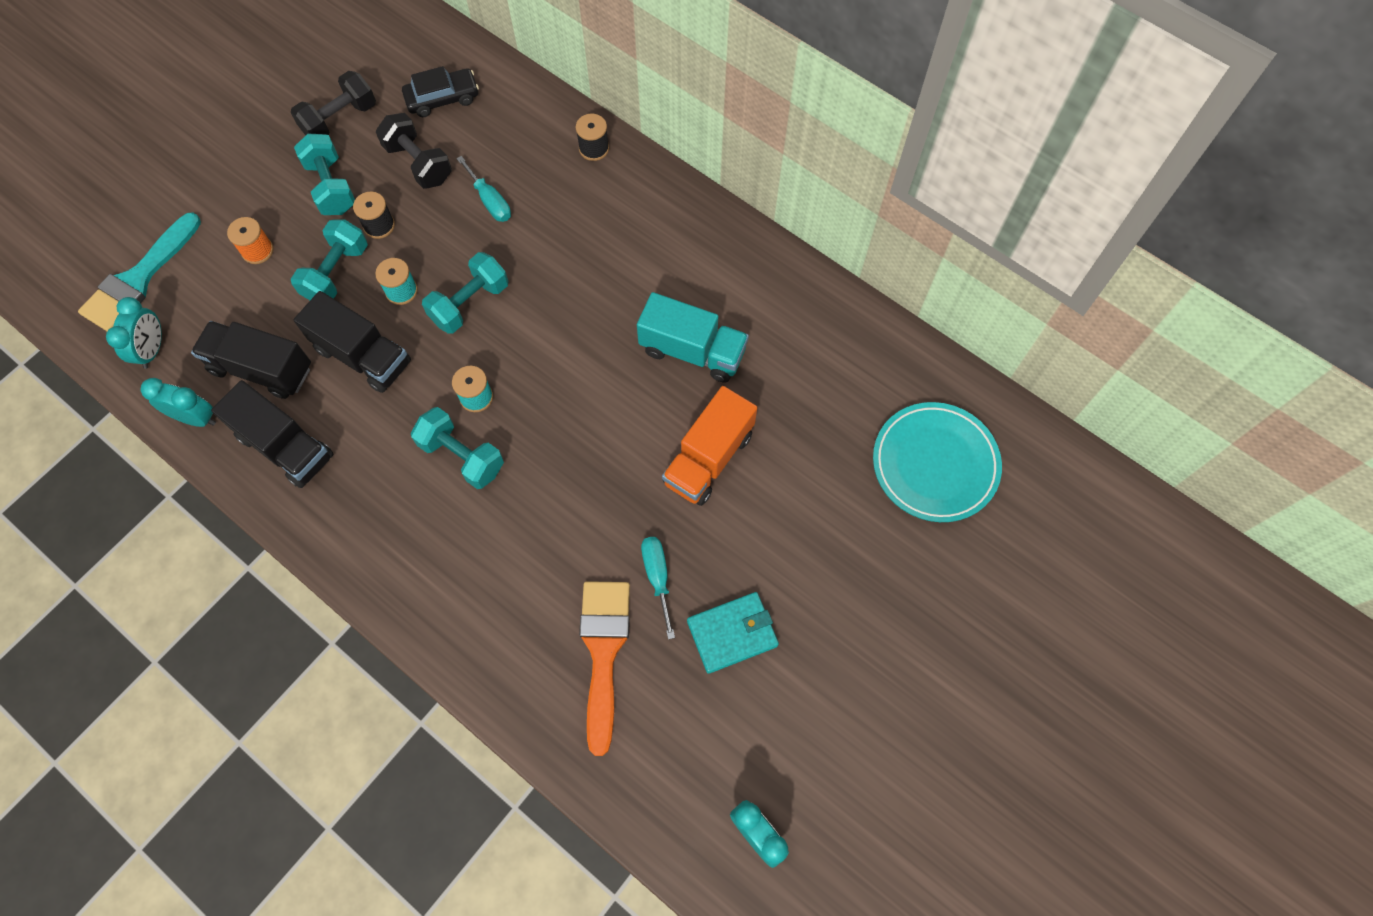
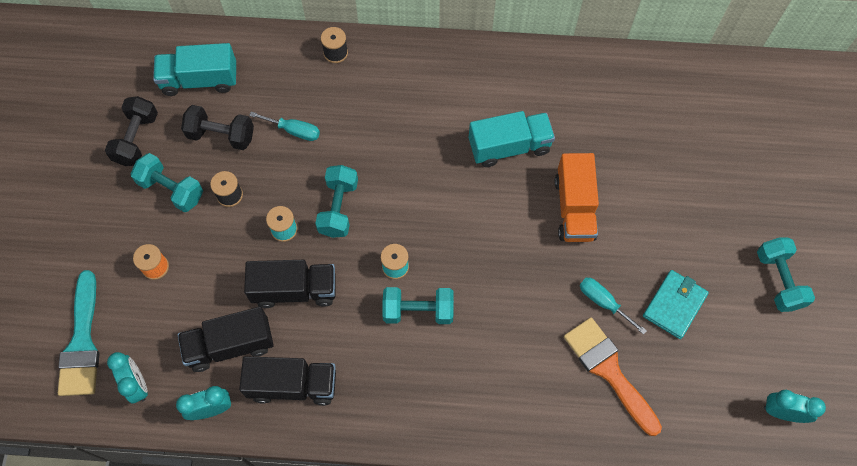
camera: 35 degrees left, 0 degrees up
(336, 273) = (227, 246): turquoise dumbbell -> turquoise dumbbell (778, 280)
(442, 98) = (200, 80): black car -> turquoise truck
(935, 464) = (707, 123): turquoise plate -> none

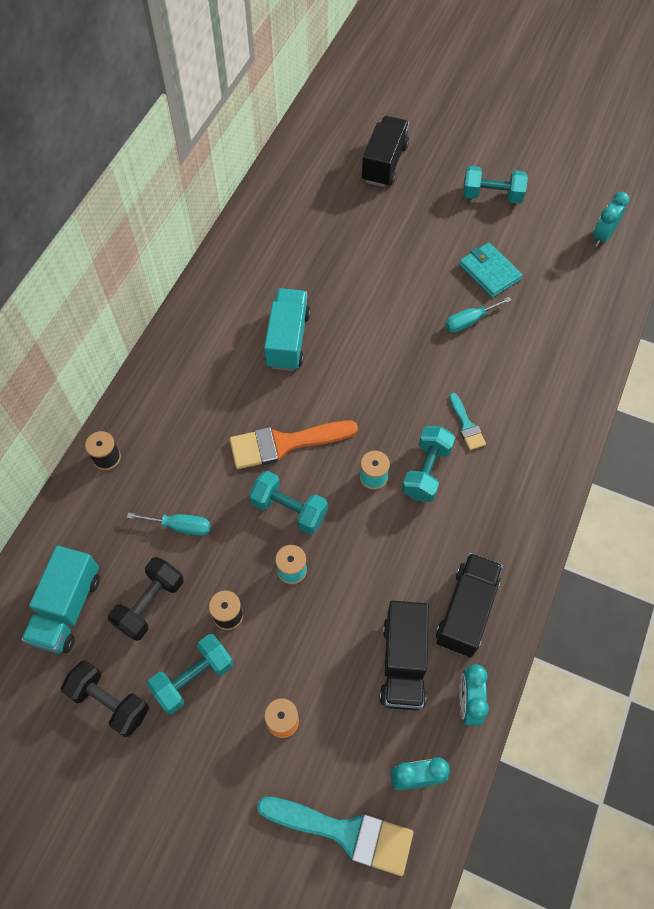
camera: 70 degrees left, 5 degrees down
(294, 131) = (180, 526): turquoise screwdriver -> turquoise screwdriver turned 60 degrees clockwise
(294, 290) = (364, 579): black truck -> black truck (384, 163)
(481, 333) = (466, 425): none -> turquoise brush
(574, 208) = (371, 311): orange truck -> none
(609, 370) = (532, 339): orange brush -> orange brush (284, 443)

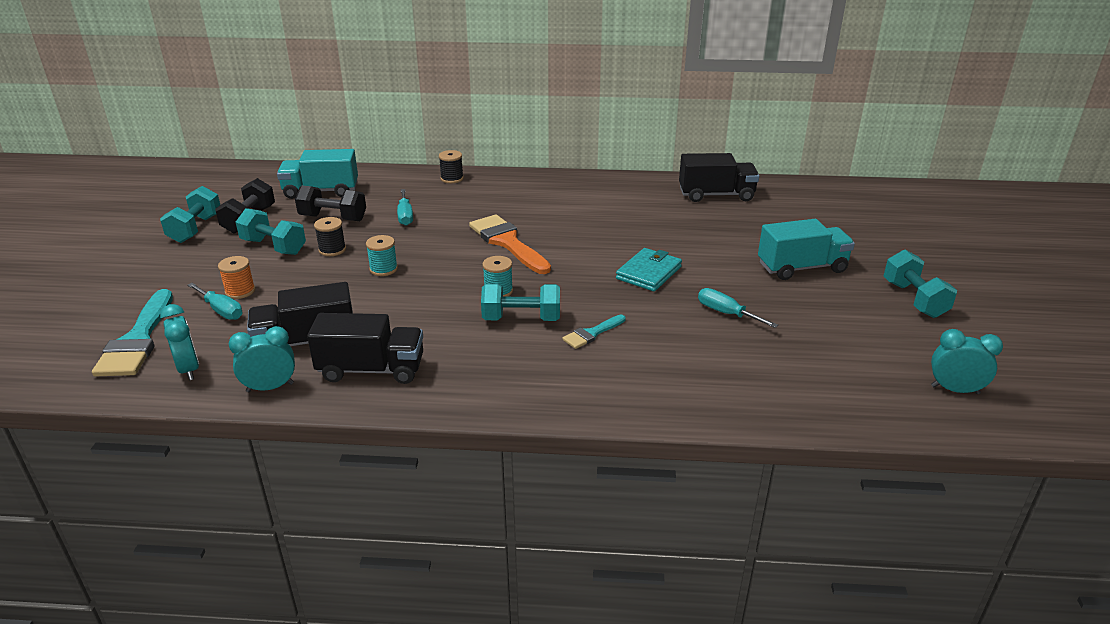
camera: 70 degrees right, 30 degrees down
(288, 340) = (616, 224): turquoise truck -> turquoise truck (801, 268)
(289, 509) = (442, 257): turquoise dumbbell -> turquoise dumbbell (195, 229)
(316, 743) = (221, 310): none -> turquoise screwdriver
(384, 163) = (873, 232): black truck -> black truck (716, 195)
(489, 272) = (805, 315): turquoise wallet -> turquoise wallet (649, 273)

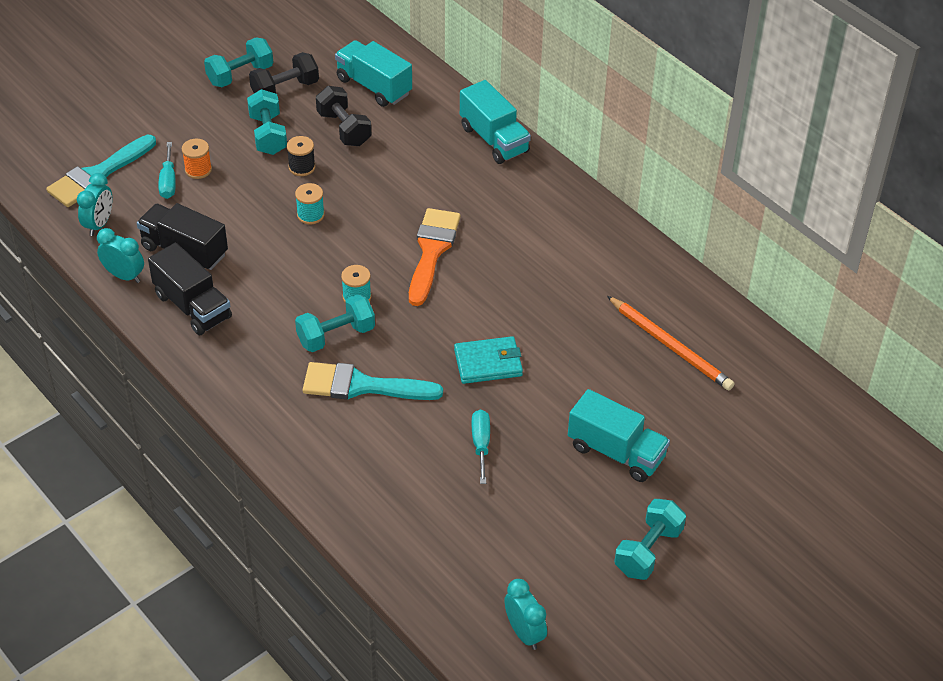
camera: 45 degrees right, 15 degrees up
(405, 216) = (398, 163): turquoise screwdriver -> none
(452, 178) = (494, 139): black spool -> turquoise truck
(521, 319) = (336, 335): turquoise dumbbell -> turquoise dumbbell turned 75 degrees counterclockwise
(592, 333) = (362, 386): turquoise brush -> turquoise brush, size x1.93
(716, 195) = (689, 322): black truck -> none
(728, 209) = (670, 345): none -> orange pencil

